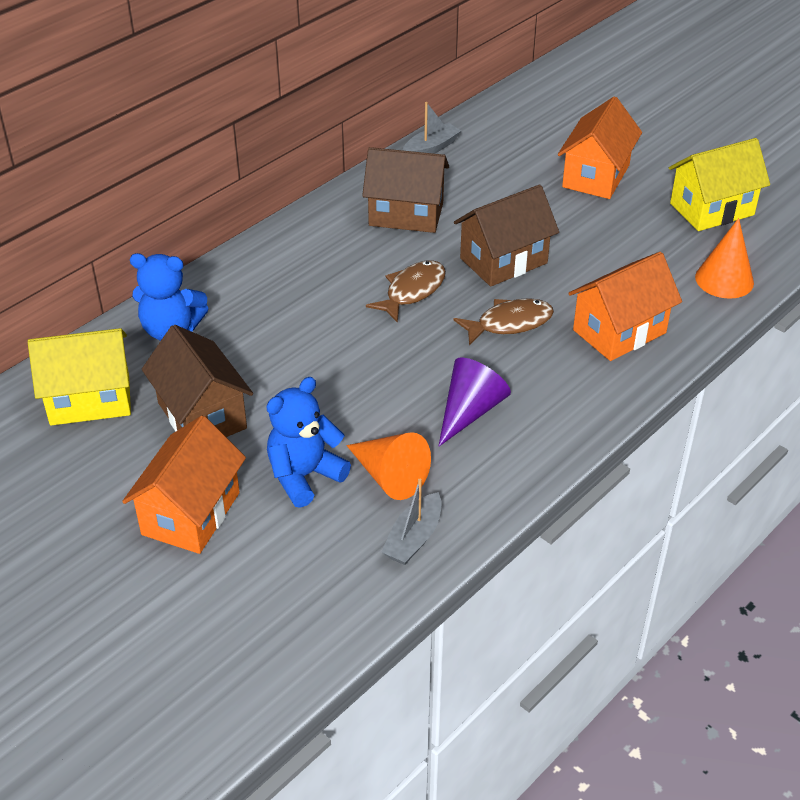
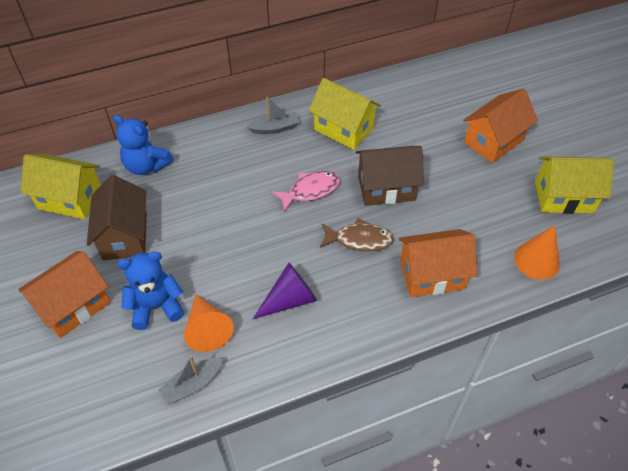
camera: 25 degrees right, 10 degrees up
(406, 214) = (343, 129): brown house -> yellow house
(412, 291) = (310, 190): brown fish -> pink fish
(431, 148) = (392, 83): grey boat -> grey boat (275, 128)

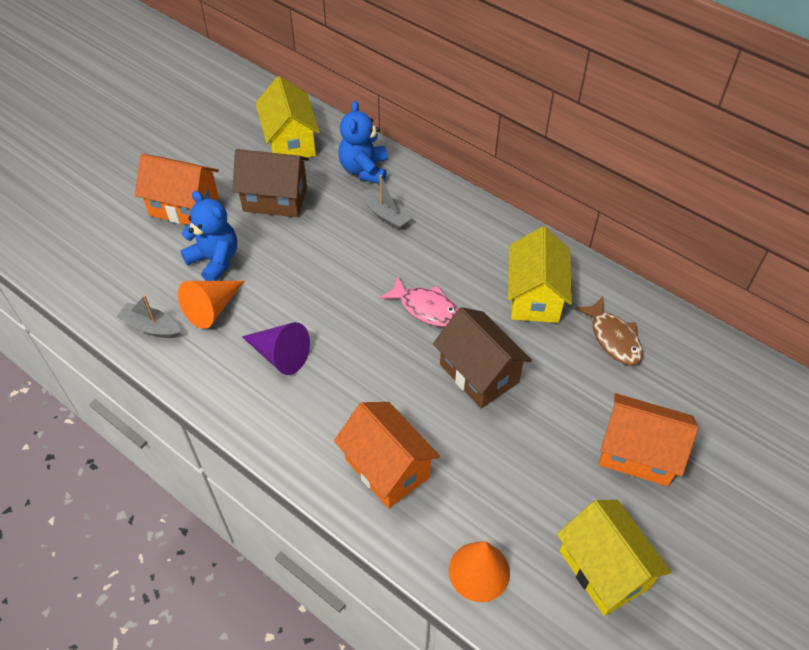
camera: 60 degrees right, 0 degrees up
(125, 236) = (275, 199): brown house -> brown house turned 45 degrees clockwise
(275, 128) = (488, 239): grey boat -> grey boat (386, 215)
(359, 239) = (391, 380): brown fish -> brown fish (613, 338)

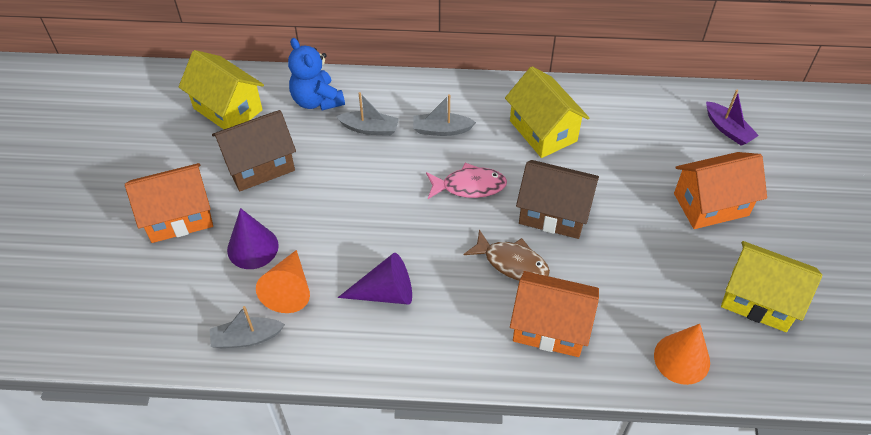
camera: 35 degrees left, 0 degrees up
(215, 260) = (252, 247): blue teddy bear -> purple cone
(445, 247) = (441, 130): none -> grey boat
(613, 338) = (624, 130): brown fish -> brown fish (512, 263)
(722, 394) = (728, 129): none -> purple boat

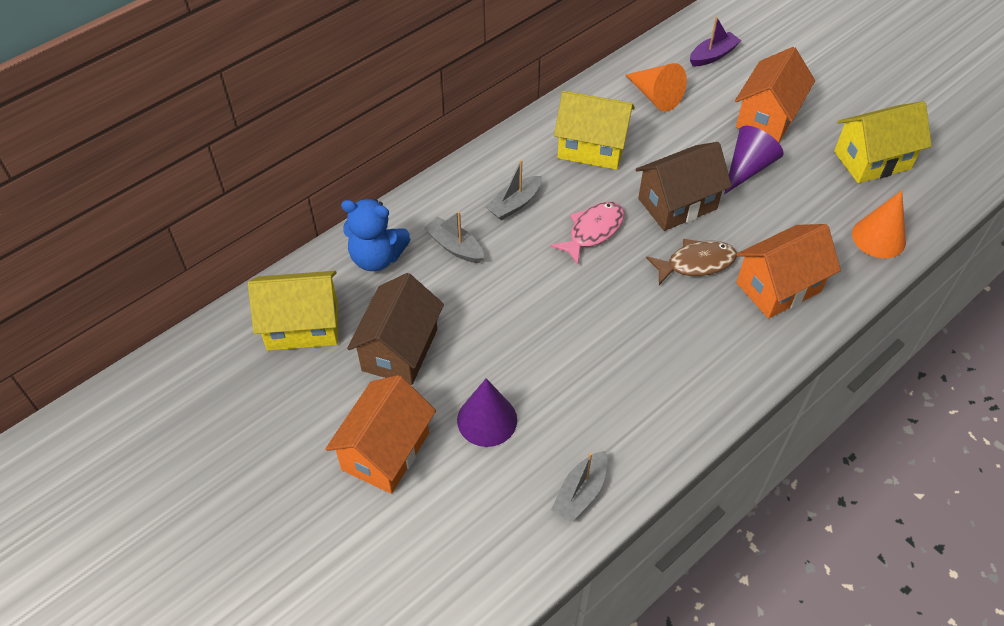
camera: 45 degrees left, 0 degrees up
(289, 289) = (562, 426): orange cone -> orange cone (655, 96)
(370, 128) = (455, 246): grey boat -> grey boat turned 105 degrees counterclockwise
(385, 293) = (637, 363): purple cone -> purple cone (747, 168)
(728, 129) = (712, 55): purple boat -> purple boat turned 45 degrees counterclockwise

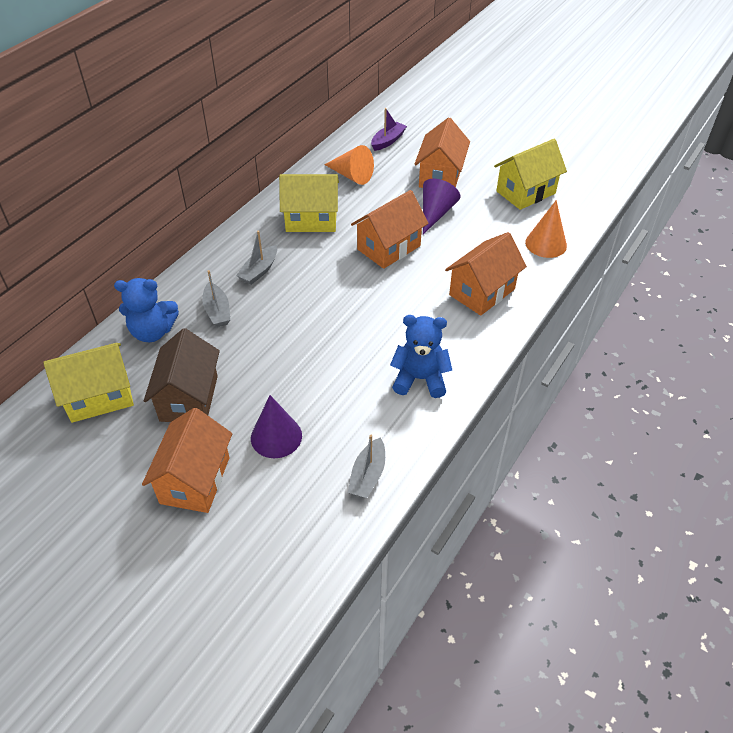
camera: 15 degrees left, 5 degrees down
(455, 246) = (217, 311): grey boat -> grey boat turned 135 degrees counterclockwise
(593, 231) = (327, 279): pink fish -> none
(672, 385) = (420, 379): none -> blue teddy bear
(677, 204) = (389, 247): brown house -> orange house
(696, 263) = (414, 287): brown fish -> none

